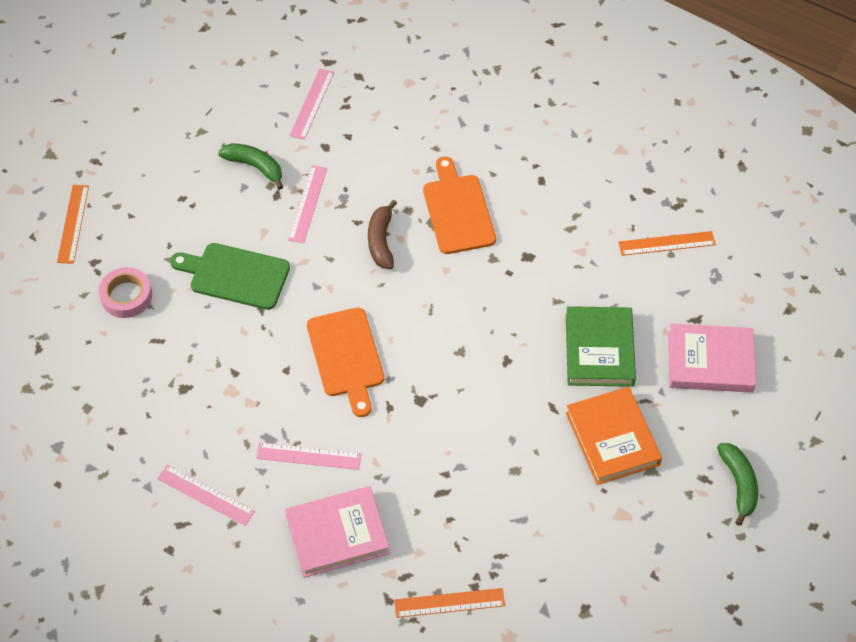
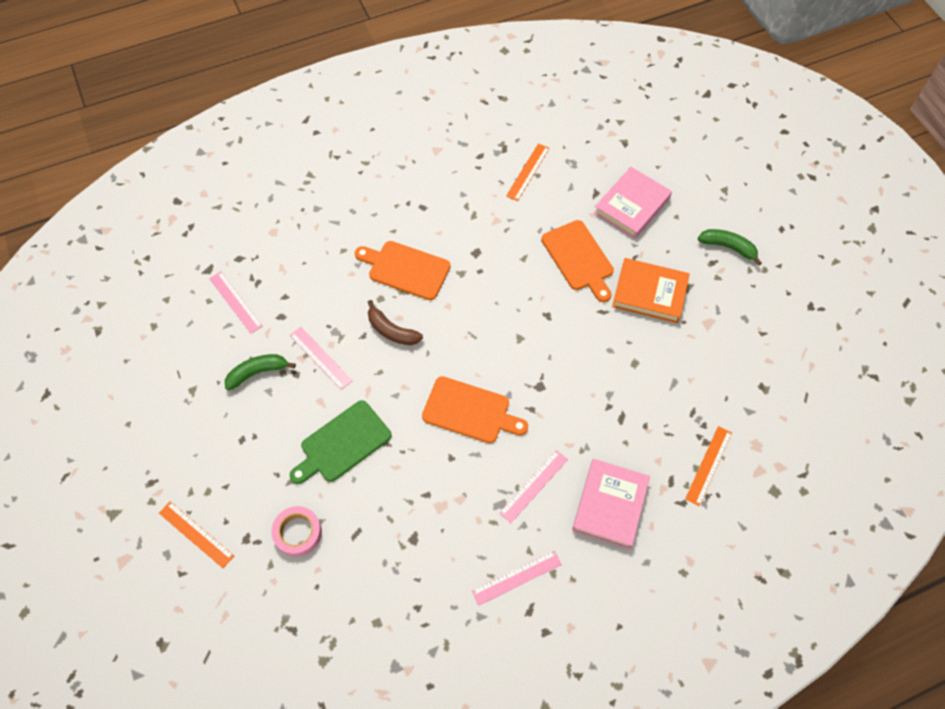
camera: 55 degrees left, 5 degrees up
(599, 350) = (578, 258): green book -> orange cutting board

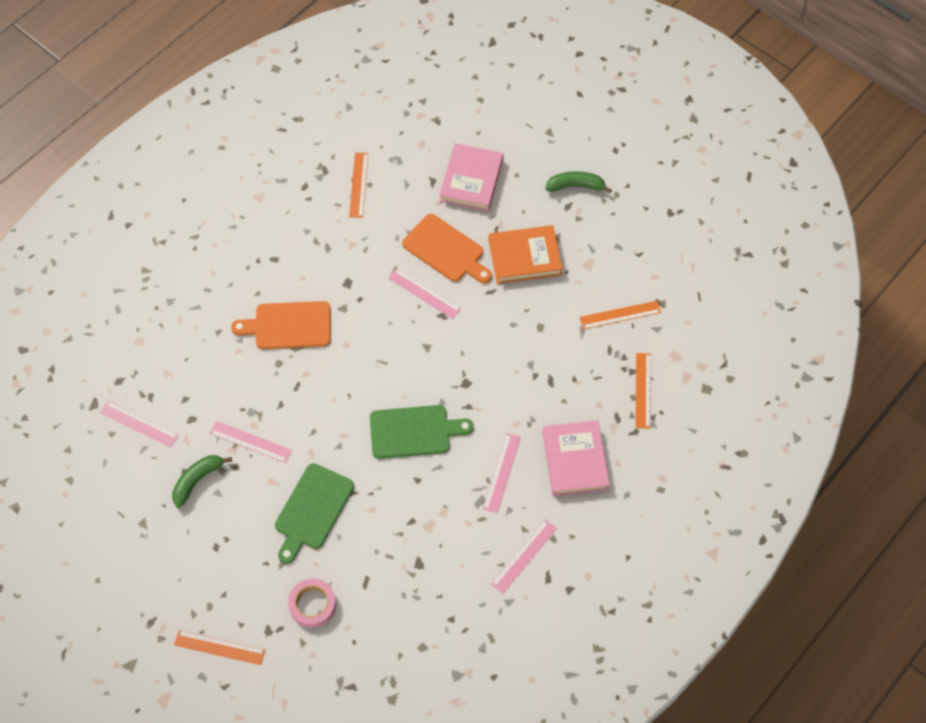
camera: 25 degrees left, 0 degrees up
(392, 331) = (305, 389): brown banana -> none
(470, 411) = (414, 432): orange cutting board -> green cutting board
(540, 289) = (424, 293): none -> pink ruler
(718, 383) = (620, 315): none -> orange ruler

